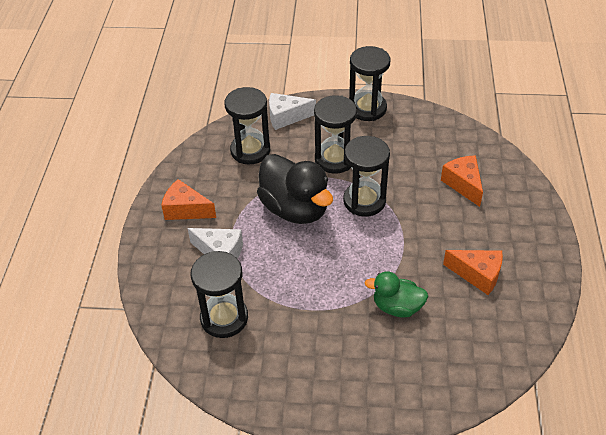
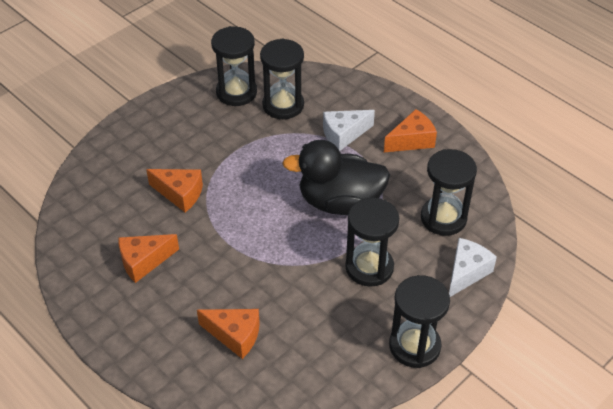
camera: 130 degrees right, 0 degrees up
(364, 201) = (298, 251): black hourglass -> black hourglass (236, 92)
(397, 307) = (180, 194): green duck -> orange cheese

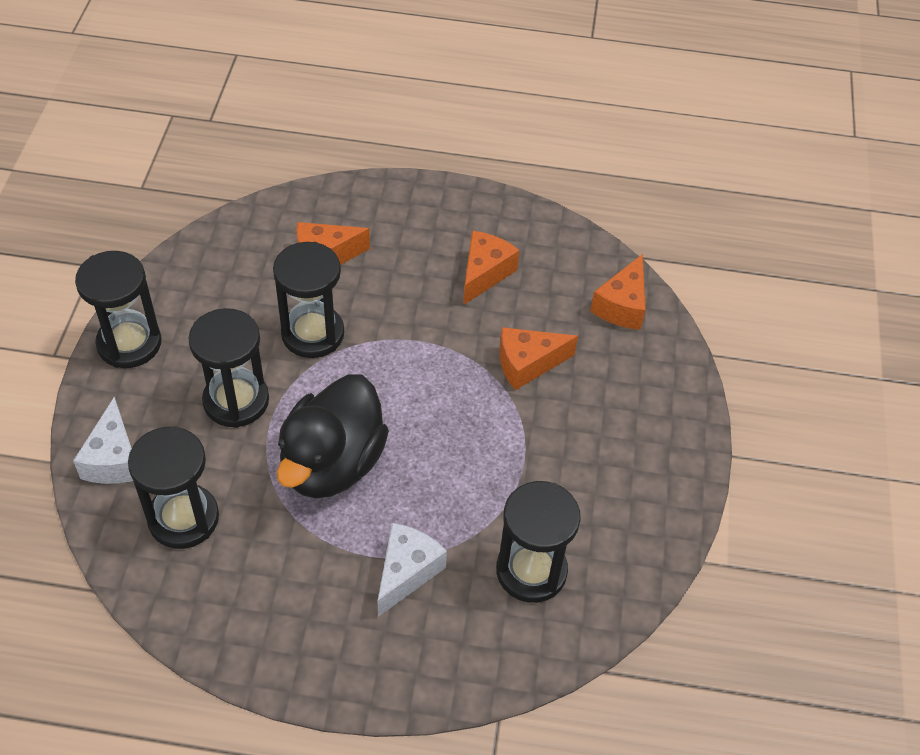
camera: 140 degrees right, 5 degrees up
(236, 92) = (614, 552): black hourglass -> black hourglass (313, 334)
(340, 202) = (332, 463): black duck -> black duck turned 150 degrees clockwise
(412, 140) = (303, 623): orange cheese -> orange cheese (622, 306)

